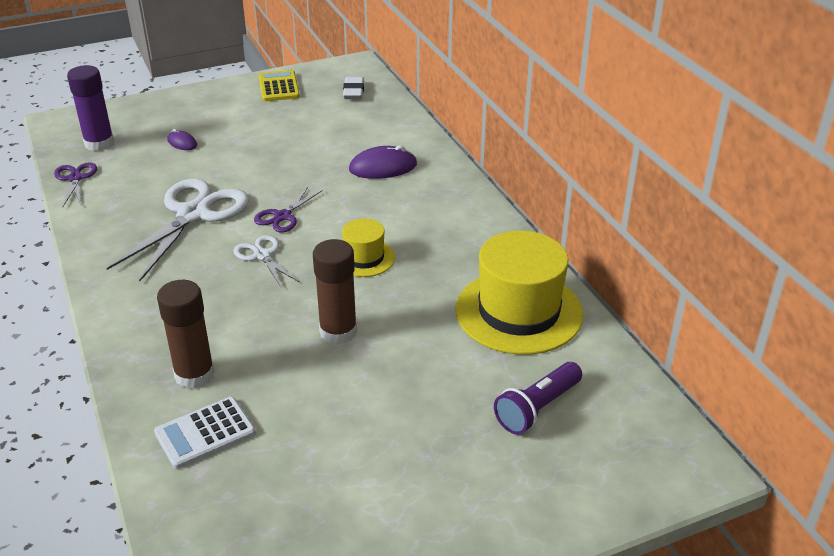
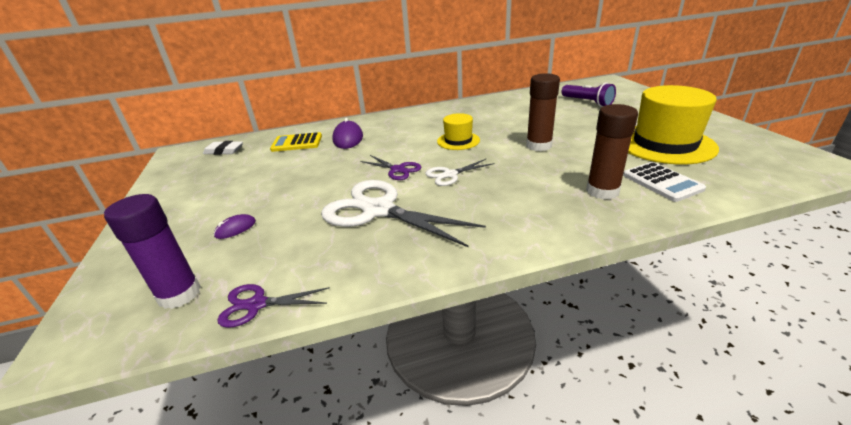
camera: 80 degrees left, 5 degrees down
(279, 87) = (175, 182): yellow calculator -> yellow calculator (297, 143)
(519, 312) = (512, 105): yellow hat -> yellow hat (664, 144)

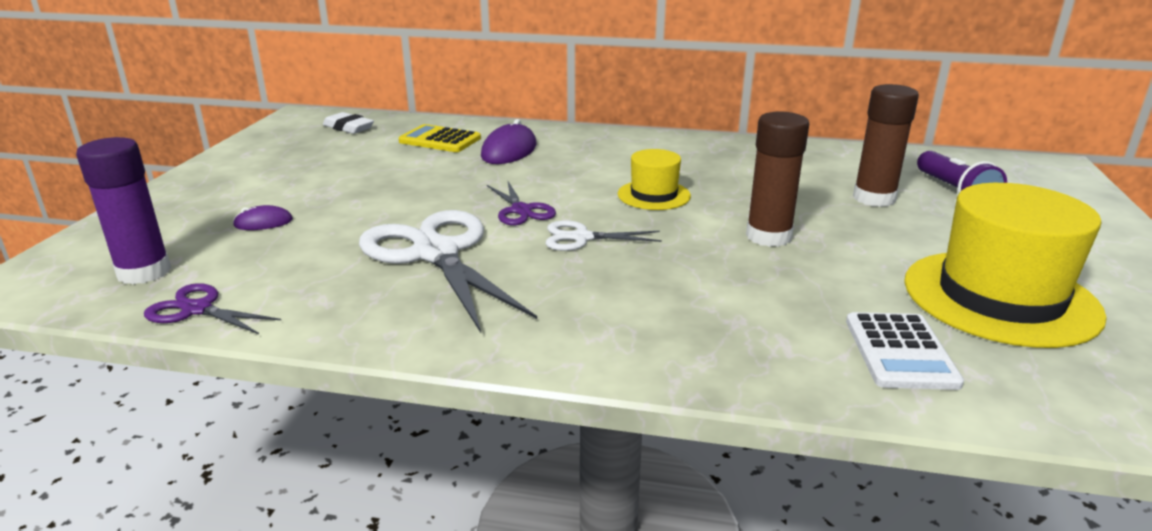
camera: 25 degrees right, 5 degrees down
(602, 191) = (777, 331): brown glue stick -> brown glue stick (874, 198)

